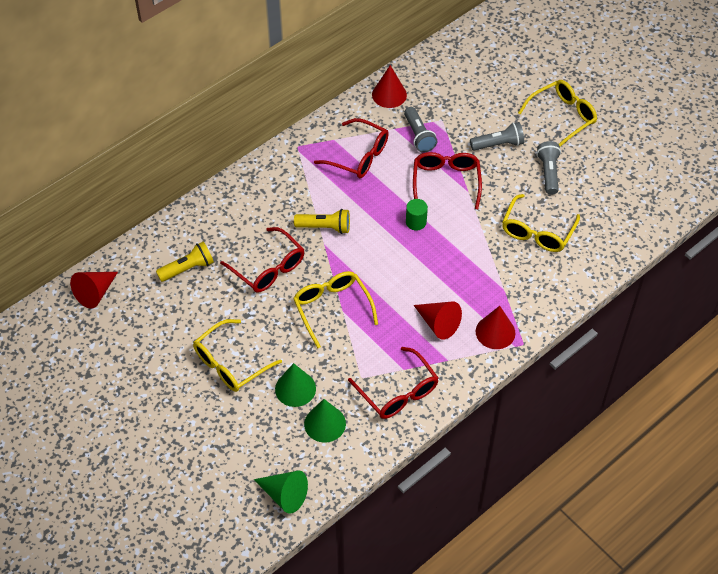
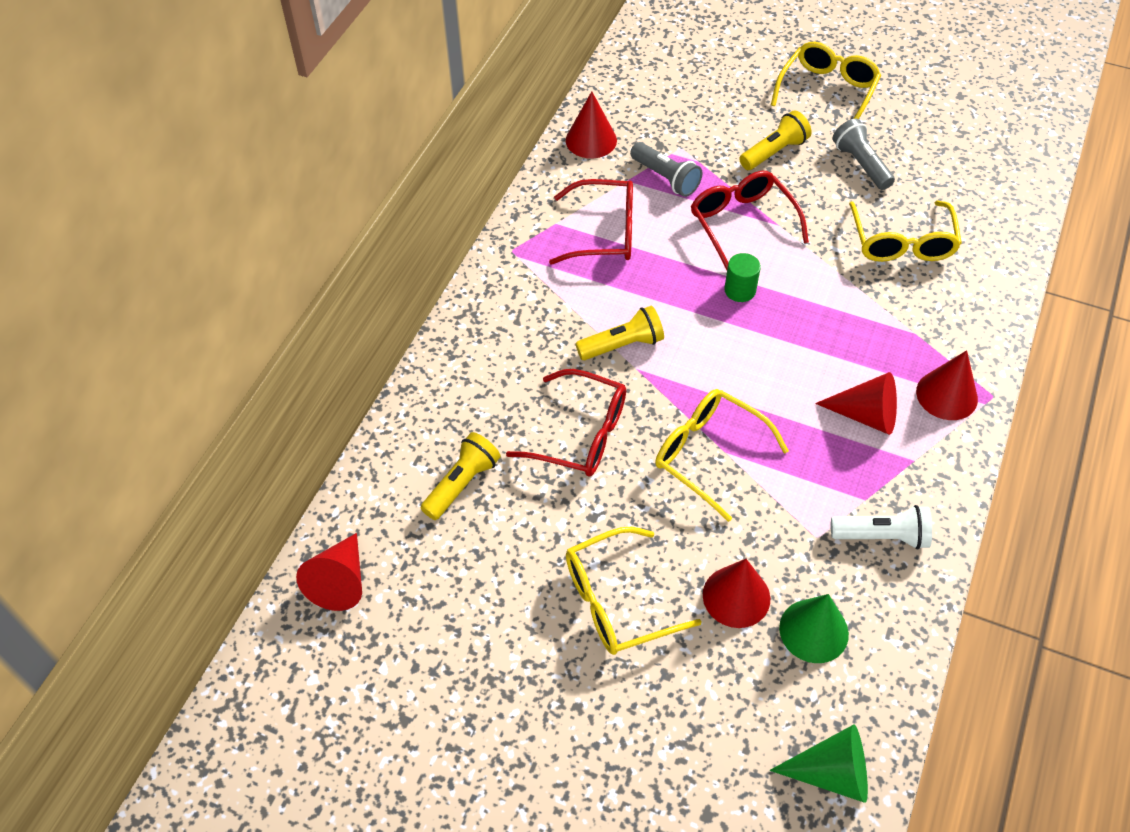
camera: 25 degrees left, 0 degrees up
(230, 364) = (616, 601): yellow glasses -> yellow glasses turned 45 degrees clockwise
(295, 388) = (736, 596): green cone -> red cone
(398, 392) = (882, 536): red glasses -> white flashlight
(498, 144) = (774, 152): grey flashlight -> yellow flashlight

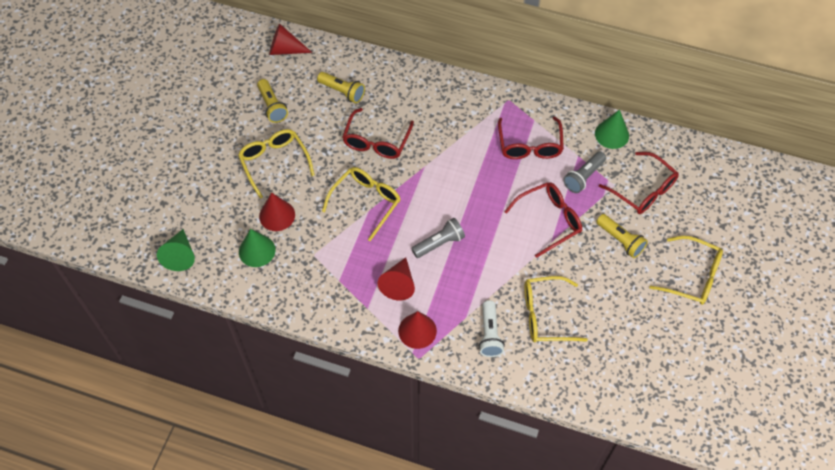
camera: 85 degrees right, 5 degrees up
(591, 140) = (612, 134): red cone -> green cone
(622, 345) = (441, 158): yellow flashlight -> yellow flashlight (272, 106)
(690, 119) = (643, 190): none -> red glasses
(740, 290) = (491, 219): green cylinder -> none
(861, 164) = (618, 294): grey flashlight -> grey flashlight (439, 243)
(882, 536) = (315, 287): white flashlight -> white flashlight (489, 334)

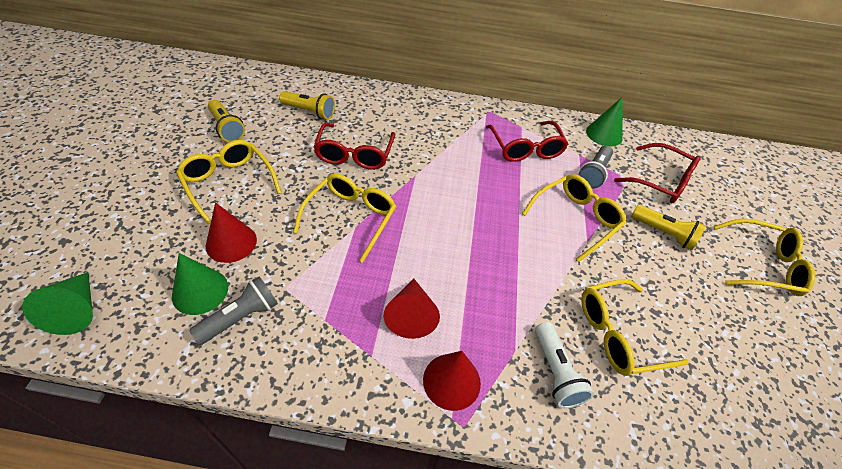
camera: 15 degrees left, 10 degrees down
(285, 50) = (243, 80): red cone -> none
(439, 243) = (453, 257): grey flashlight -> grey flashlight (241, 318)
(549, 220) = (576, 219): red glasses -> yellow glasses

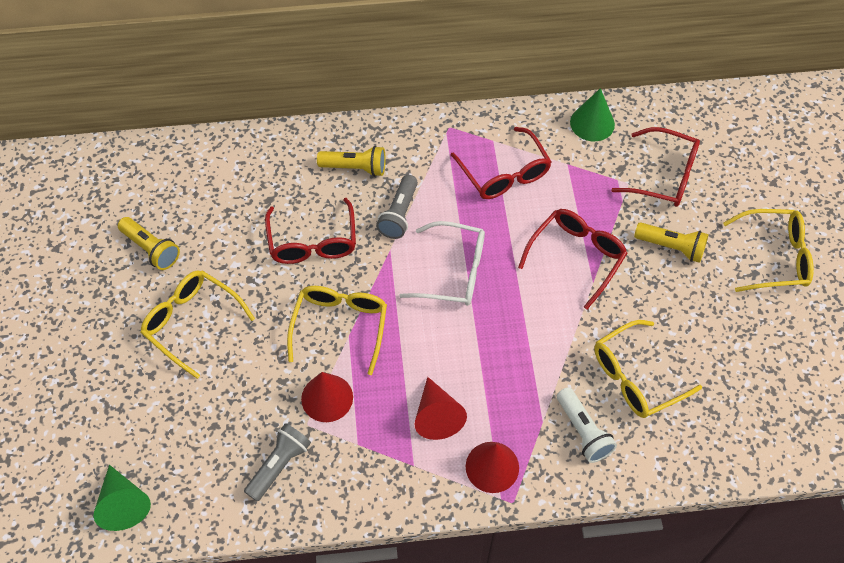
camera: 10 degrees left, 10 degrees up
(200, 291) = (227, 451): green cone -> none
(231, 242) = (231, 392): red cone -> red cone (327, 398)
(309, 112) = (235, 195): yellow flashlight -> yellow flashlight (355, 168)
(464, 203) = (454, 272): none -> white glasses
(576, 219) = (576, 256): yellow glasses -> red glasses
(594, 173) = (588, 187): grey flashlight -> grey flashlight (399, 214)

